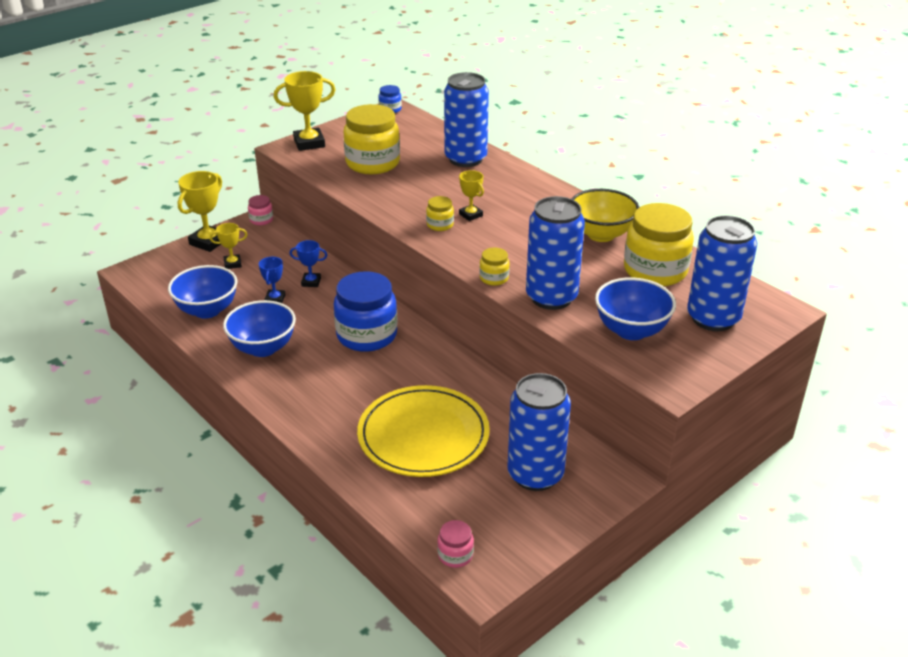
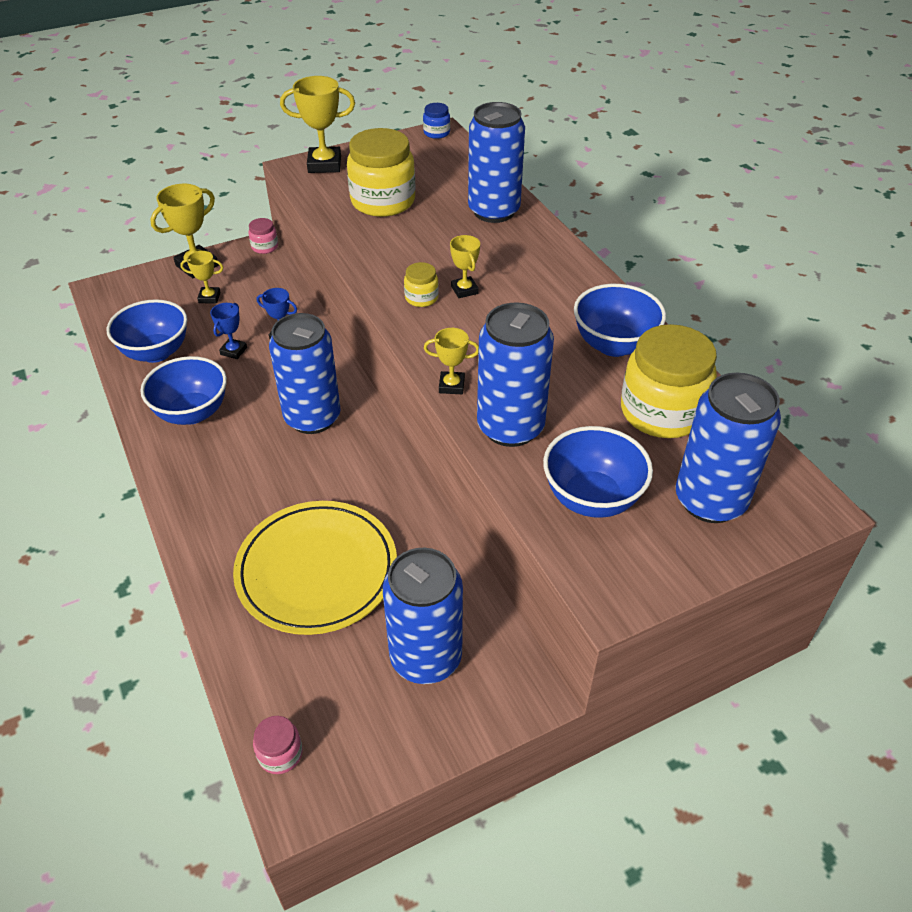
camera: 15 degrees right, 10 degrees up
(367, 335) = (312, 418): blue jar -> blue can
(494, 278) = (451, 386): yellow jar -> yellow trophy
(601, 234) = (614, 345): yellow bowl -> blue bowl

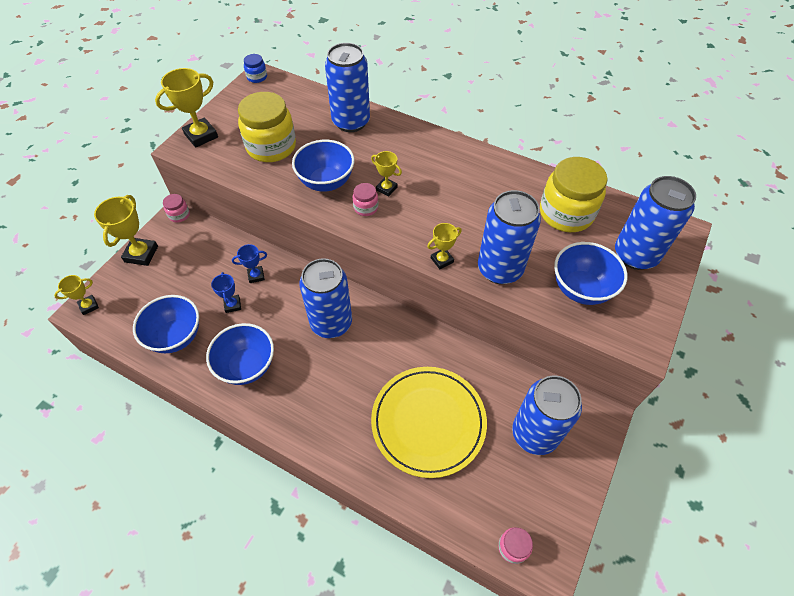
camera: 35 degrees left, 10 degrees up
(209, 297) = (175, 274): yellow trophy -> yellow trophy (89, 306)
(421, 298) = (366, 208): yellow jar -> pink jar
(614, 345) = (504, 183): blue bowl -> blue bowl (326, 182)

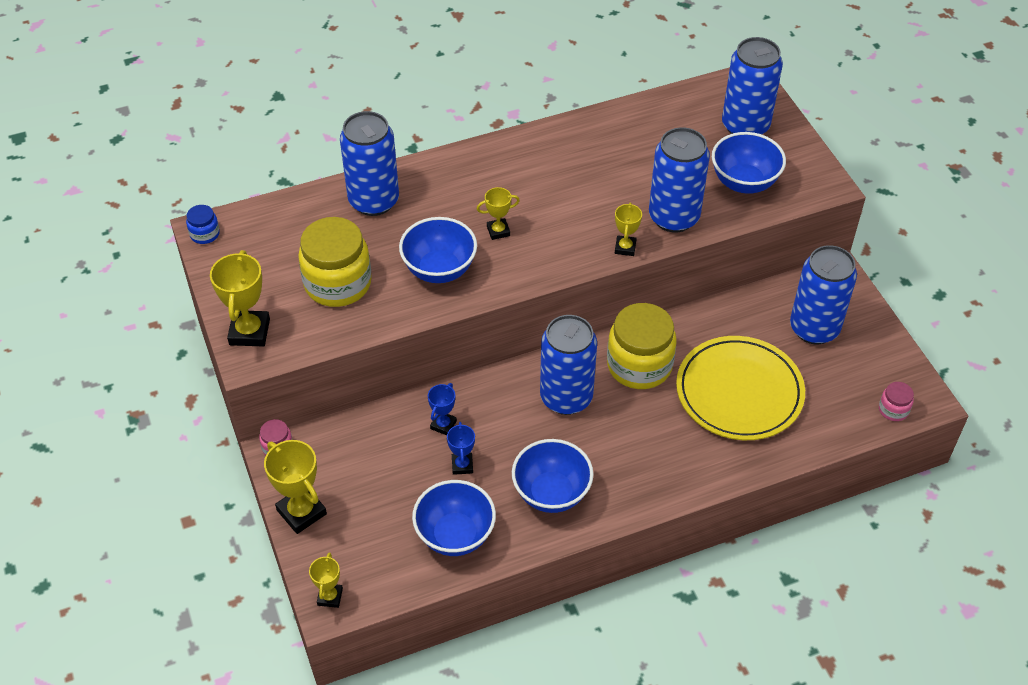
camera: 50 degrees left, 5 degrees down
(232, 305) = (462, 465): blue trophy -> blue trophy turned 60 degrees clockwise
(366, 208) = (506, 261): pink jar -> none
(566, 213) = (659, 134): yellow jar -> yellow jar (639, 365)

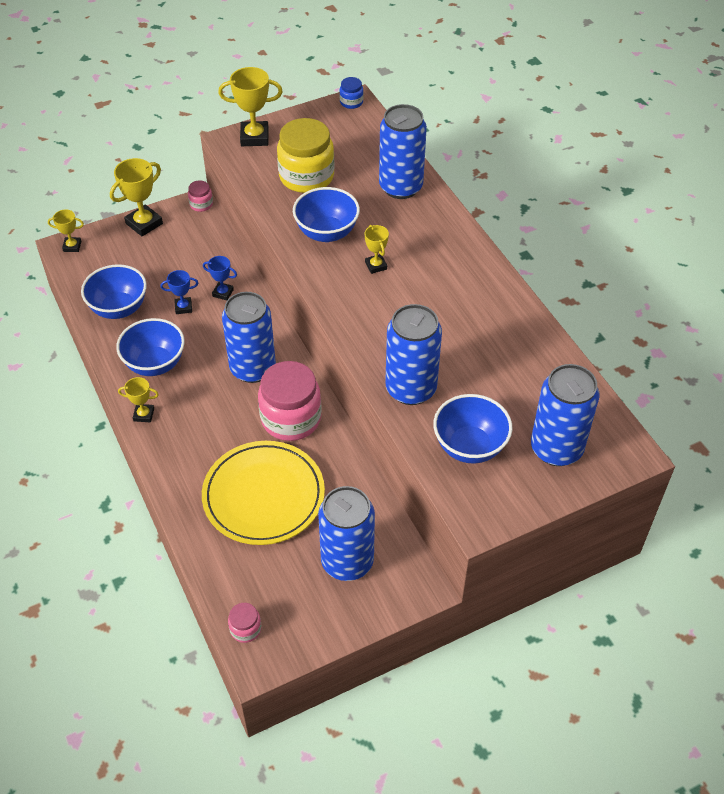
camera: 85 degrees right, 0 degrees up
(625, 248) = (366, 353): yellow trophy -> yellow trophy (144, 415)
(639, 365) = (291, 418): yellow jar -> pink jar

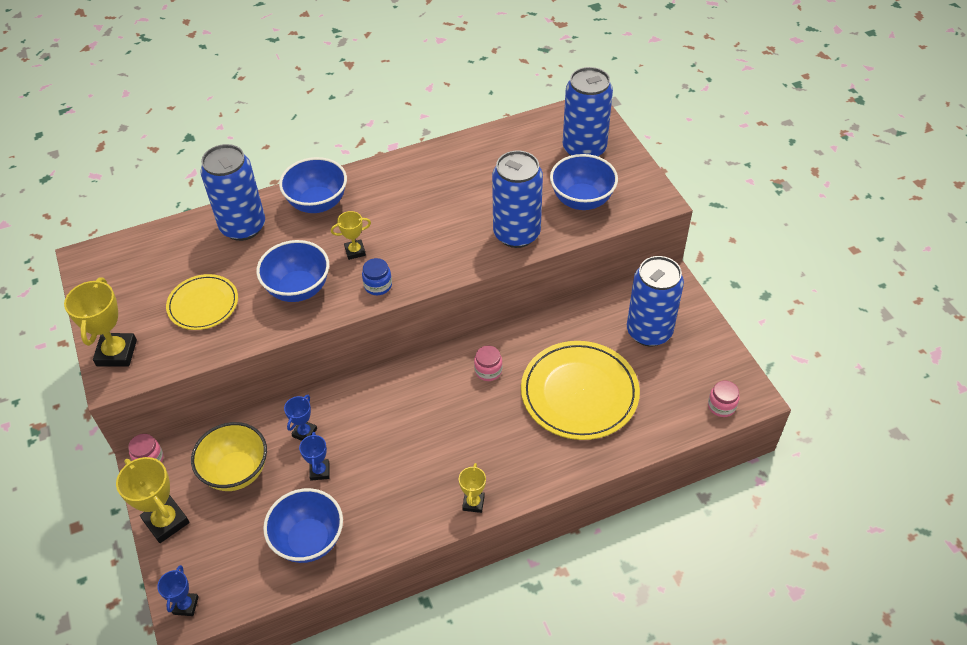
camera: 85 degrees left, 0 degrees up
(72, 246) = (186, 605): yellow trophy -> blue trophy
(155, 364) = (401, 496): blue bowl -> blue bowl (317, 203)
(186, 256) = (236, 472): none -> yellow bowl
(253, 368) = (419, 403): blue can -> none
(291, 418) = (488, 371): pink jar -> pink jar, size x0.45
(306, 177) = (203, 304): yellow jar -> yellow plate
(351, 102) = (85, 262): blue jar -> blue jar (378, 285)

